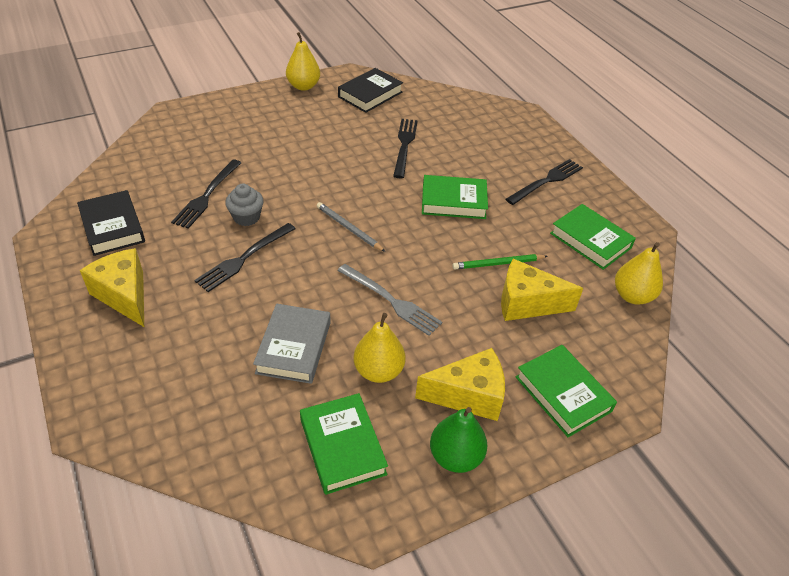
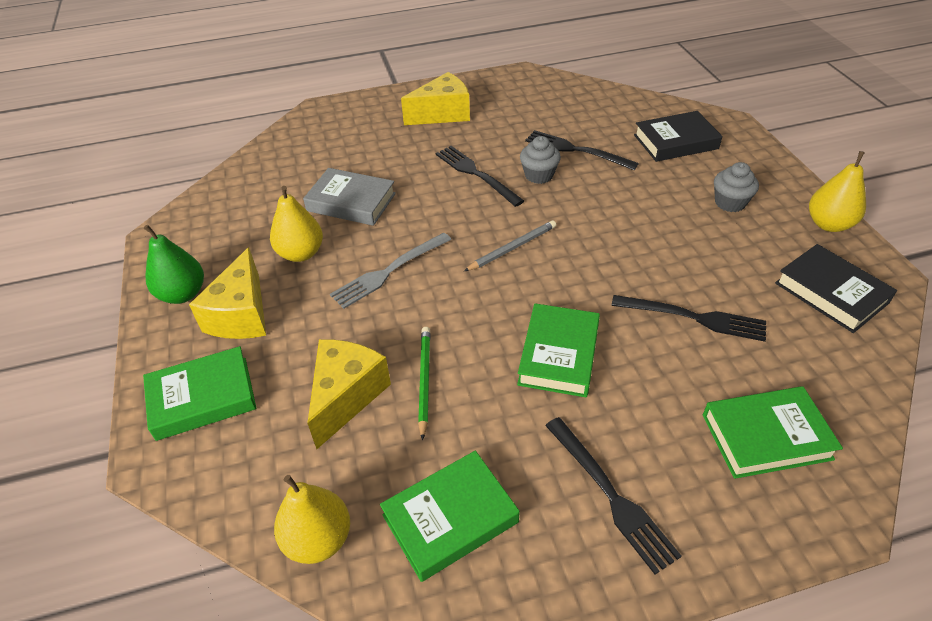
camera: 105 degrees right, 0 degrees up
(112, 227) = (531, 102): black book -> black book (675, 142)
(282, 122) = (730, 203): none -> grey cupcake
(342, 446) = (233, 225): green book -> green book (766, 436)

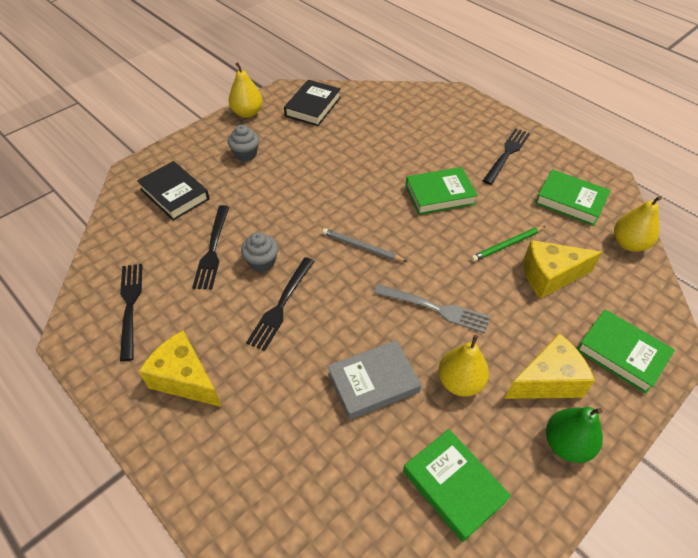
camera: 120 degrees left, 5 degrees up
(351, 202) = (373, 383): grey book -> grey book turned 75 degrees clockwise
(695, 318) = (369, 150): black fork -> black fork (130, 305)
(766, 436) = (431, 115): green book -> green book (453, 486)

